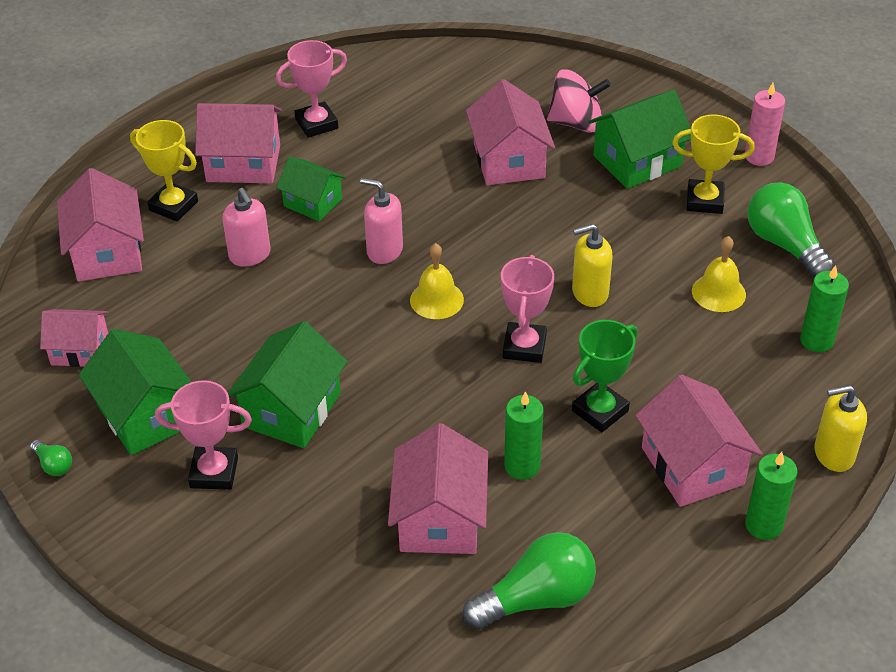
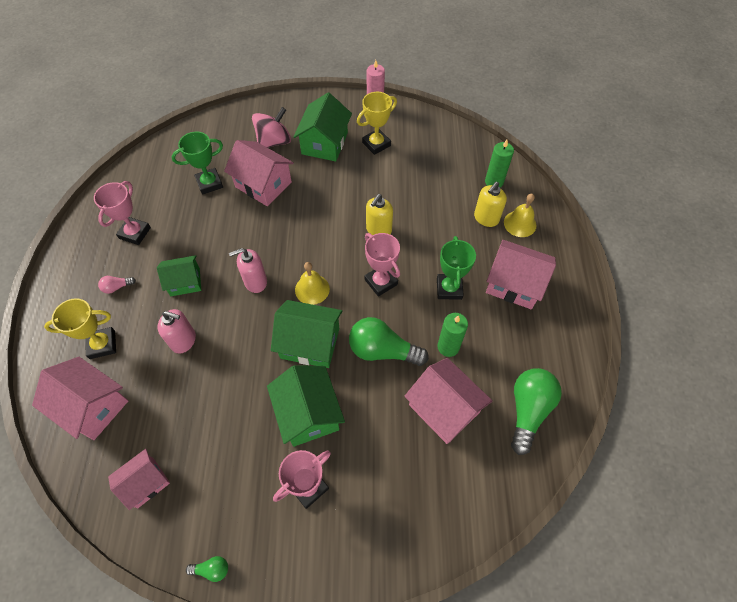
camera: 45 degrees left, 15 degrees up
(146, 415) = (232, 488): green house -> green house (310, 343)
(243, 163) = (117, 287): pink house -> pink light bulb
(449, 123) = (209, 183): none -> green trophy
(718, 292) = (432, 187): yellow bell -> yellow bell (520, 223)
(763, 525) = (569, 289): green candle -> none
(784, 245) = (432, 143): green light bulb -> green light bulb (382, 350)
(833, 454) = (557, 232): yellow soap dispenser -> yellow soap dispenser (486, 218)

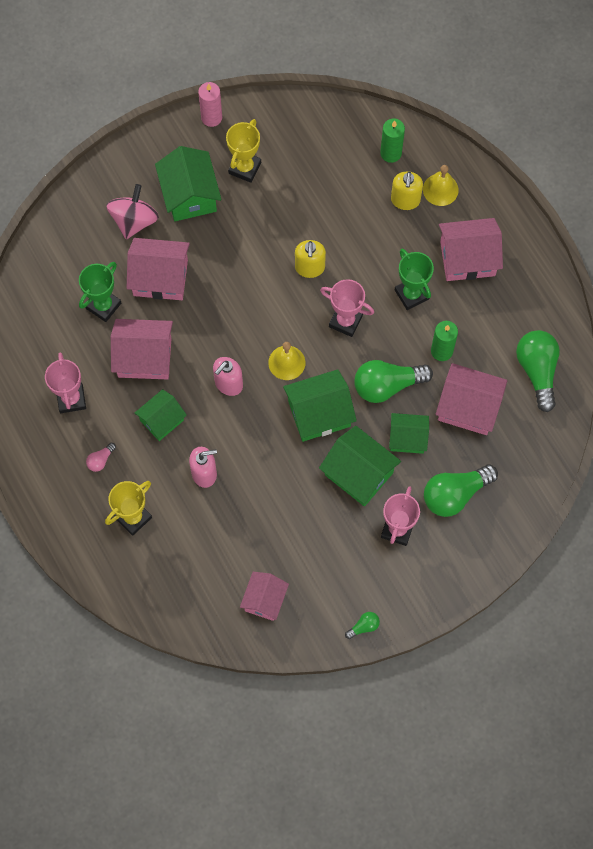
camera: 30 degrees left, 10 degrees up
(92, 406) = (170, 570): pink house -> pink house (144, 357)
(372, 406) = (407, 438): none -> green house
(383, 484) = (455, 494): none -> green light bulb

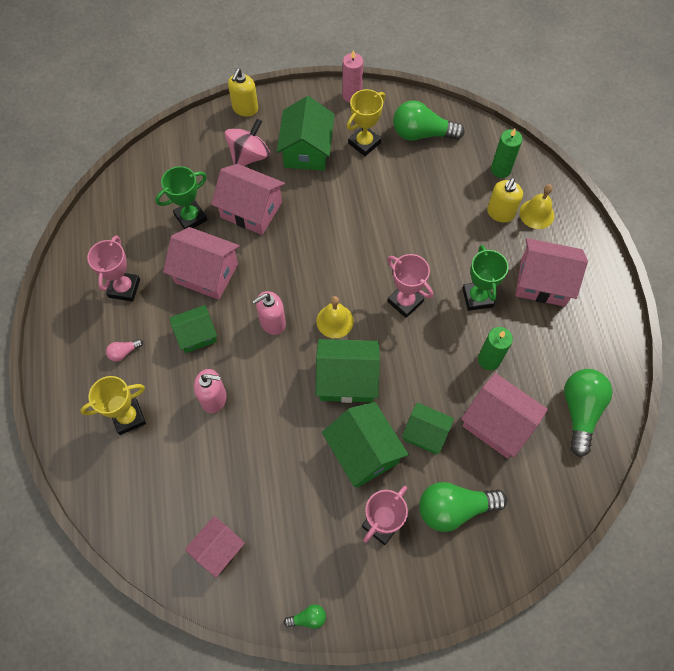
camera: 20 degrees right, 5 degrees down
(309, 268) = (389, 243): yellow soap dispenser -> yellow soap dispenser (245, 108)
(387, 385) = (423, 375): green light bulb -> green light bulb (422, 134)

